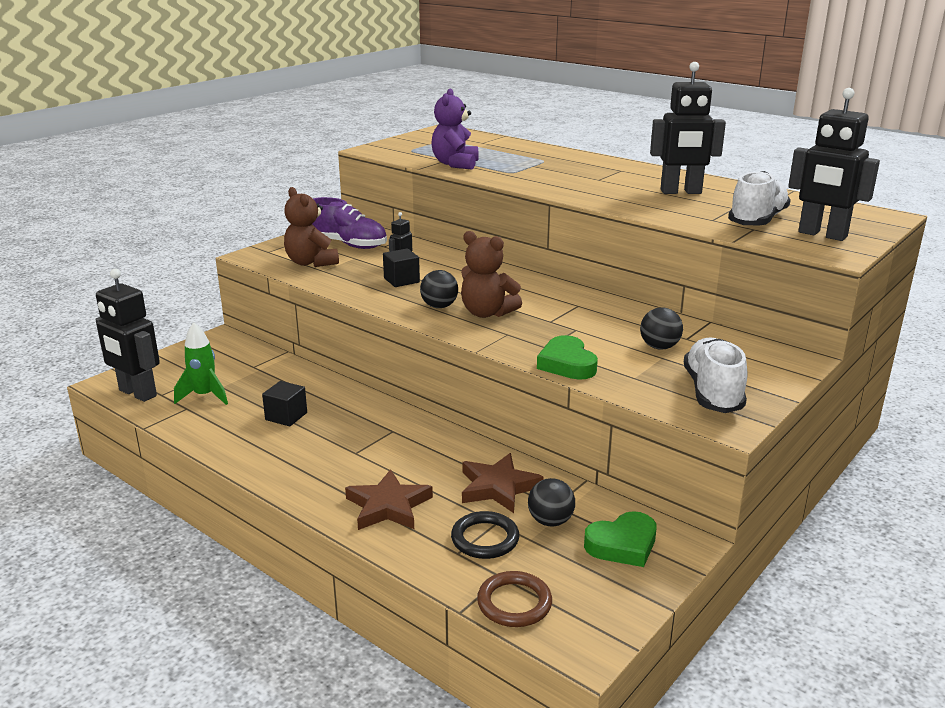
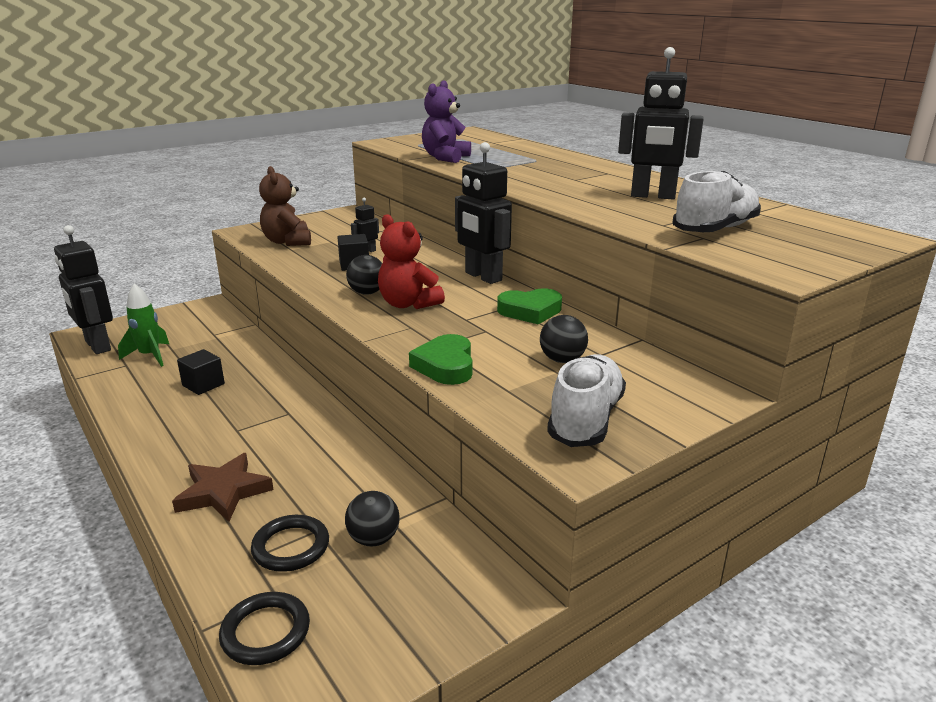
camera: 15 degrees right, 0 degrees up
(348, 244) = (336, 229): purple shoe -> none
(487, 313) = (408, 304): brown teddy bear -> red teddy bear
(498, 487) = (347, 490): brown star -> none
(514, 603) = (265, 632): brown ring -> black ring
(622, 545) = (433, 583): green heart -> green heart (530, 311)
(822, 235) = (782, 250): black robot -> black robot (482, 277)

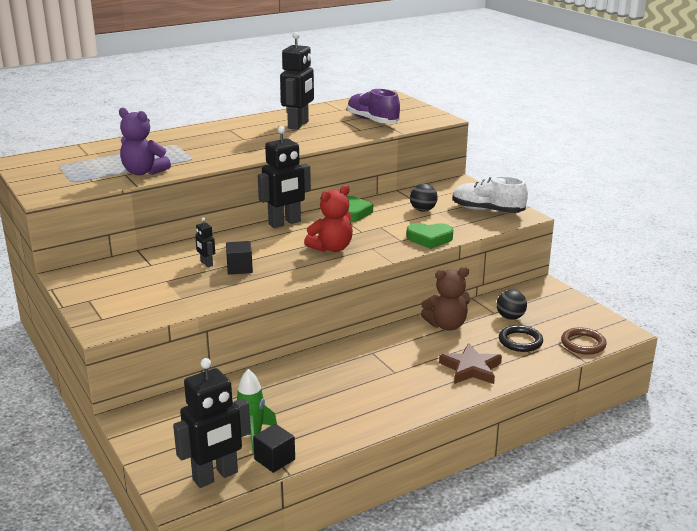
camera: 85 degrees left, 0 degrees up
(203, 385) = (319, 396): black cube -> black cube (274, 459)
(265, 632) = (583, 344): black ring -> brown ring
(287, 242) = (157, 301): brown teddy bear -> brown teddy bear (446, 325)
(367, 293) = (306, 262): black ball -> none
(715, 229) = (372, 121): white shoe -> purple shoe

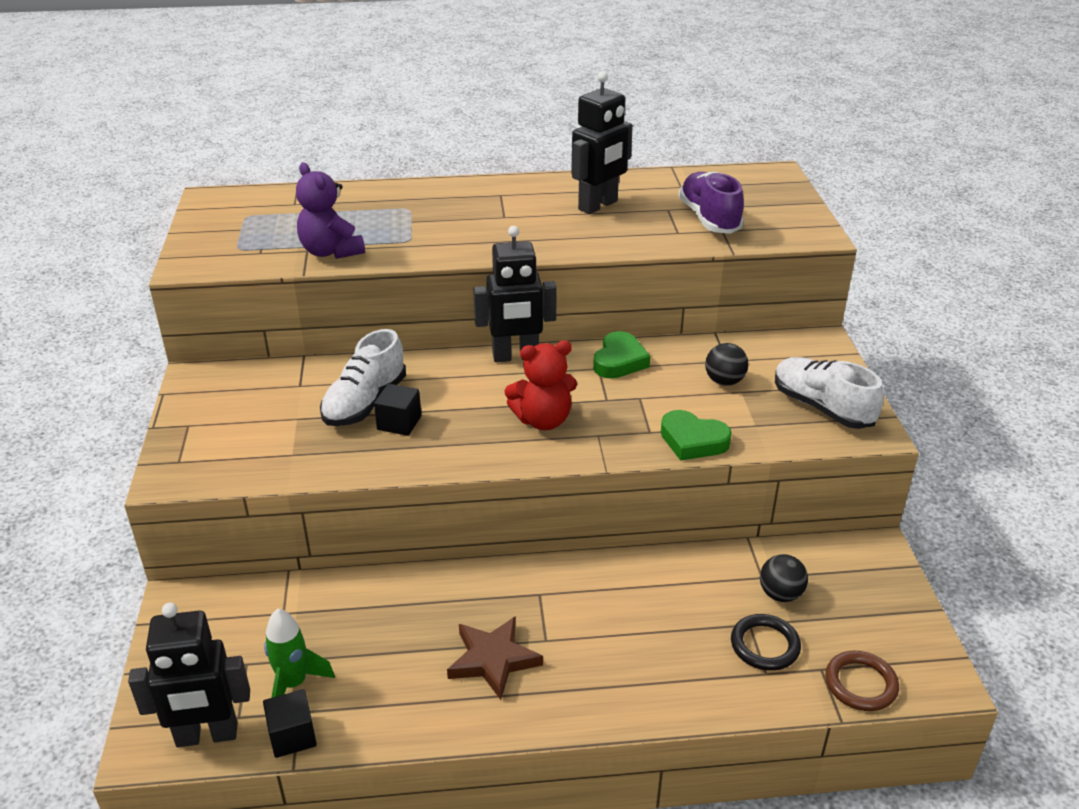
camera: 25 degrees right, 10 degrees up
(206, 264) = (365, 403): black robot -> white shoe
(446, 325) = (675, 578): brown teddy bear -> none
(471, 368) = (656, 672): brown star -> brown star (493, 660)

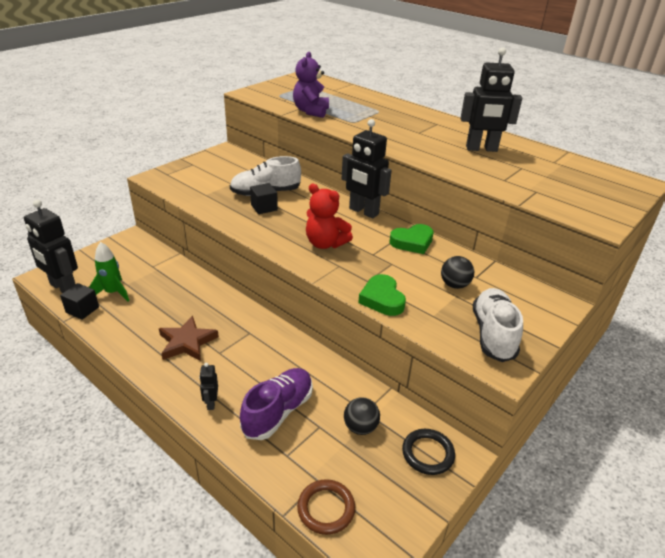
camera: 45 degrees right, 0 degrees up
(626, 693) = (211, 403): none -> black robot
(709, 219) = (539, 183): purple shoe -> purple shoe (278, 412)
(765, 645) = (309, 442): black ring -> black ring (428, 453)

